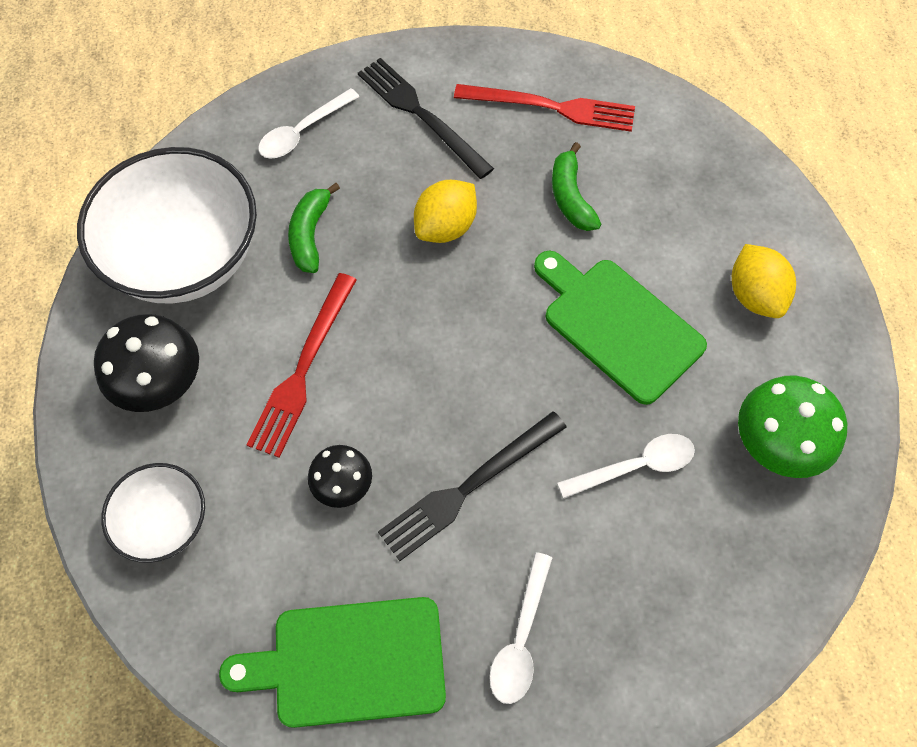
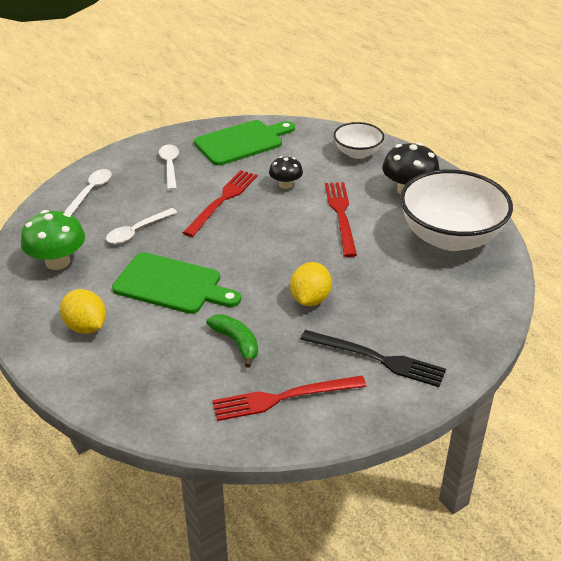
camera: 155 degrees right, 25 degrees down
(302, 132) = (448, 320): white spoon -> white spoon (91, 191)
(310, 234) = (390, 269): green banana -> none
(468, 487) = (222, 201): black fork -> red fork

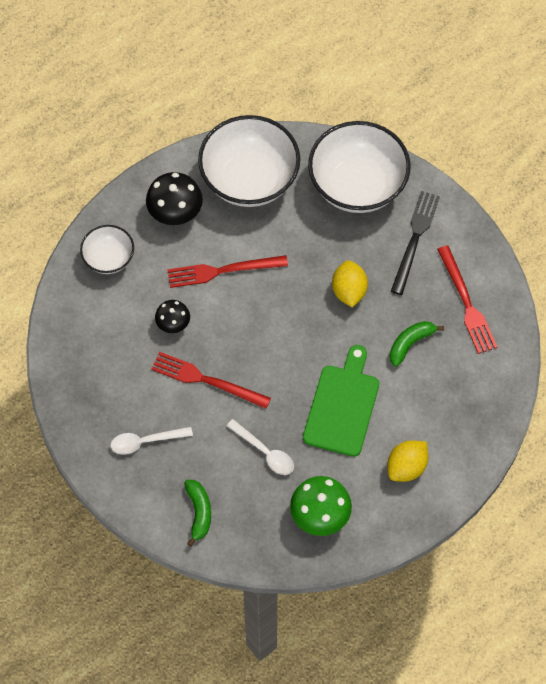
camera: 95 degrees left, 25 degrees up
(91, 191) = (199, 512): white spoon -> green banana
(242, 142) = (92, 374): green cutting board -> none
(310, 299) = (349, 291): yellow lemon -> yellow lemon turned 75 degrees clockwise
(449, 316) = (357, 186): none -> white bowl

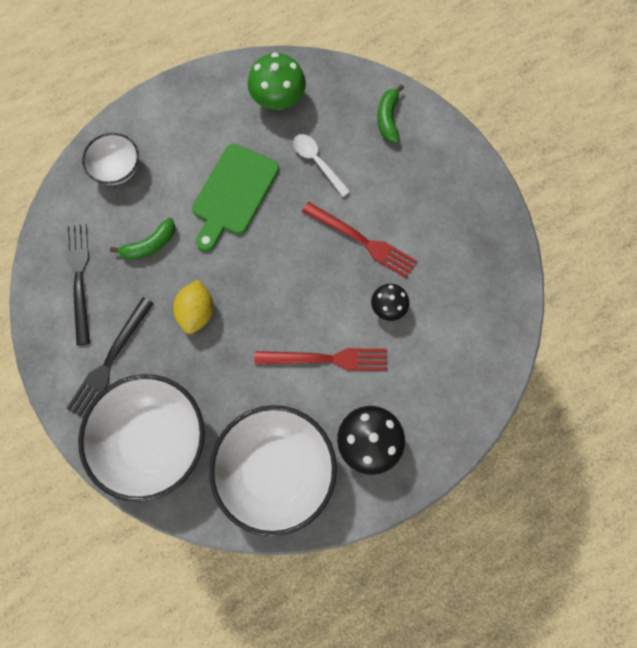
camera: 170 degrees left, 10 degrees up
(109, 259) = (449, 395): white bowl -> white bowl (117, 169)
(145, 441) = (431, 190): white spoon -> none
(406, 467) = (188, 128): yellow lemon -> none
(466, 303) = (79, 278): red fork -> black fork

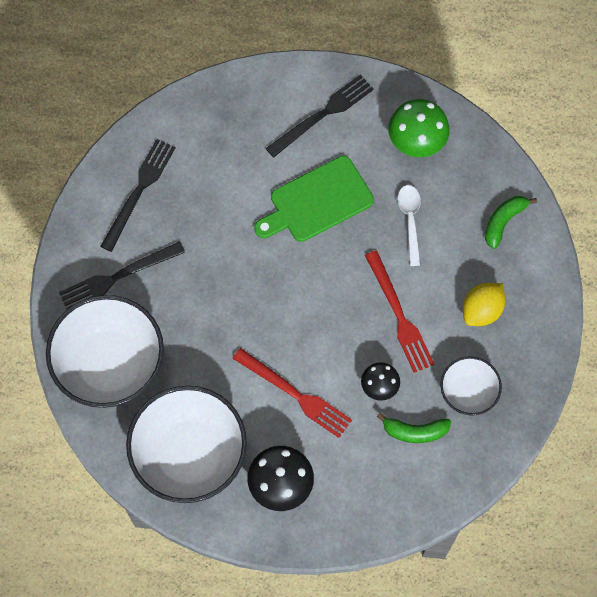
camera: 35 degrees right, 5 degrees down
(117, 169) = (233, 116): white bowl -> white bowl (468, 392)
(150, 245) = (215, 200): green banana -> green banana (415, 431)
(190, 123) = (323, 114): none -> black fork
(197, 312) = (215, 283): yellow lemon -> yellow lemon (481, 310)

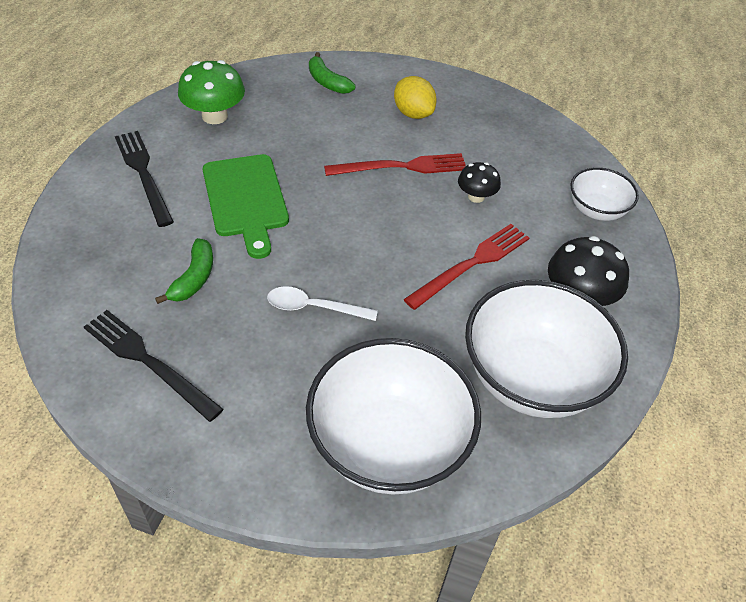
camera: 80 degrees left, 20 degrees down
(118, 277) = (263, 410): black fork -> none
(410, 220) = (299, 138): white spoon -> white spoon (313, 307)
(415, 431) = (530, 182): green banana -> green banana (194, 278)
(468, 392) = (495, 139): white bowl -> white bowl (596, 210)

